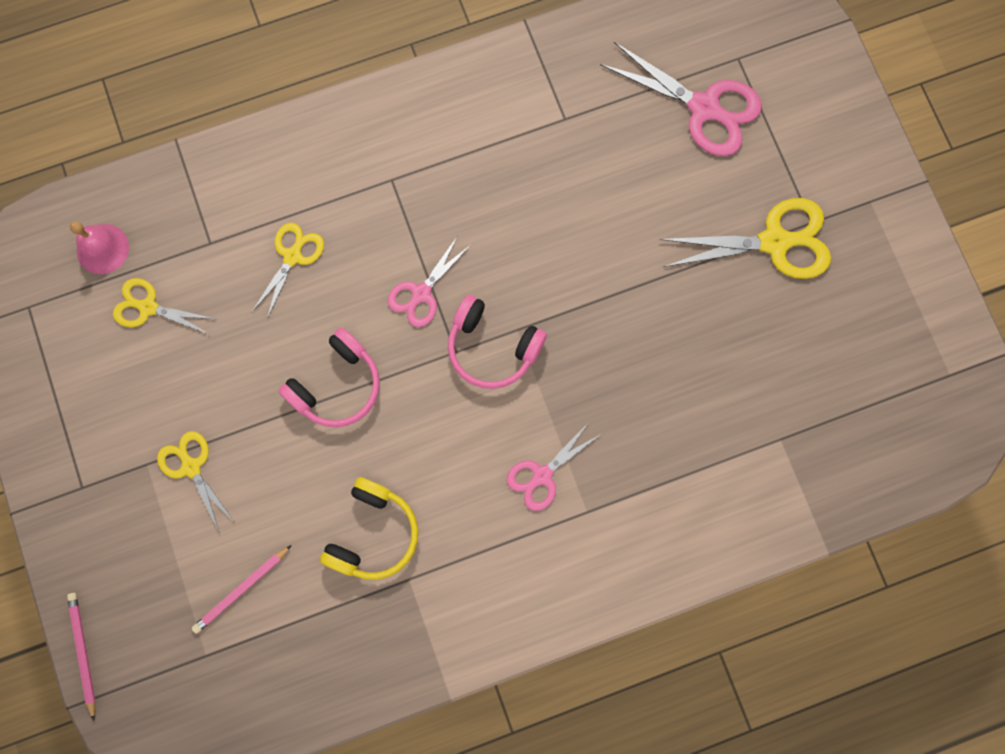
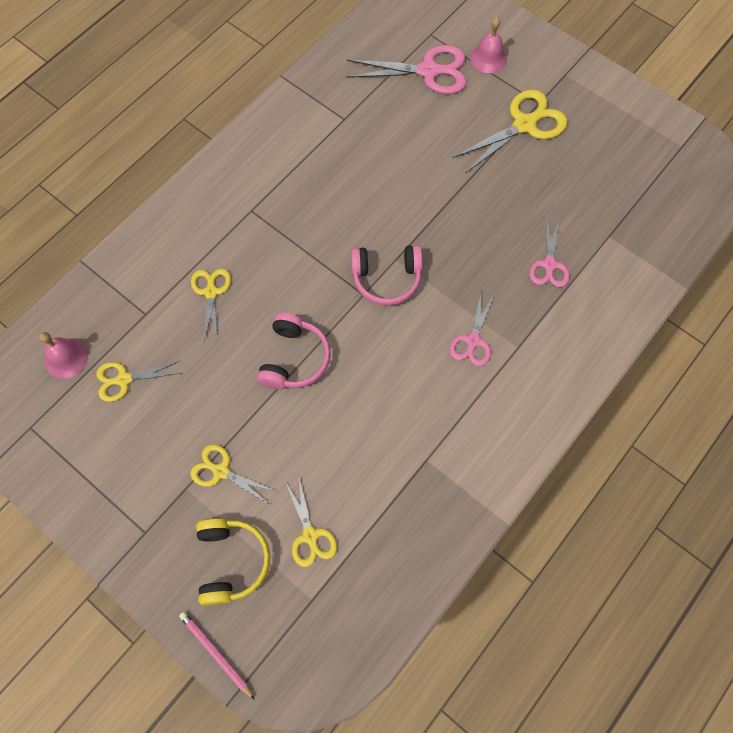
camera: 30 degrees left, 10 degrees down
(241, 589) = (310, 536): pink pencil -> yellow scissors
(373, 533) = (382, 443): yellow headphones -> yellow headphones (231, 561)
(421, 294) = (316, 270): pink scissors -> pink scissors (549, 265)
(789, 129) = (488, 58): none -> pink bell

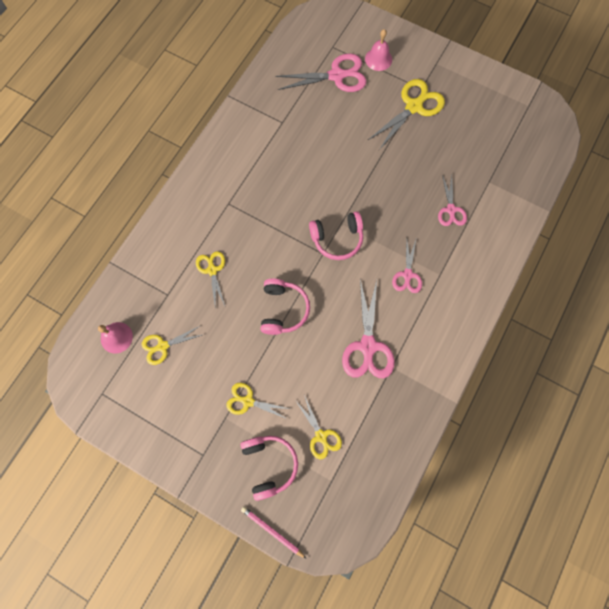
camera: 10 degrees left, 5 degrees up
(231, 561) = (269, 464): yellow headphones -> pink headphones
(399, 427) = (368, 346): none -> pink scissors

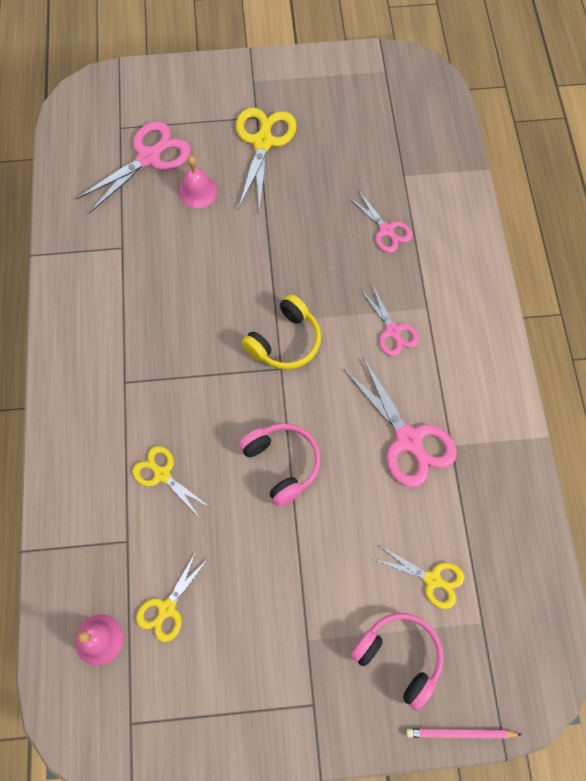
camera: 35 degrees left, 5 degrees down
(247, 401) = (319, 600): yellow scissors -> none
(337, 239) = (285, 341): pink headphones -> yellow headphones
(378, 59) = (184, 112): pink bell -> pink bell (197, 191)

